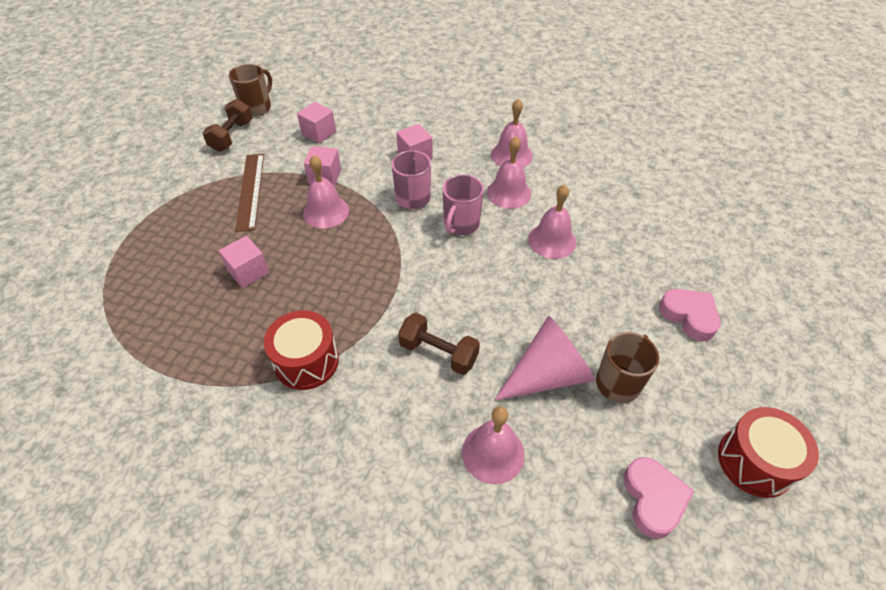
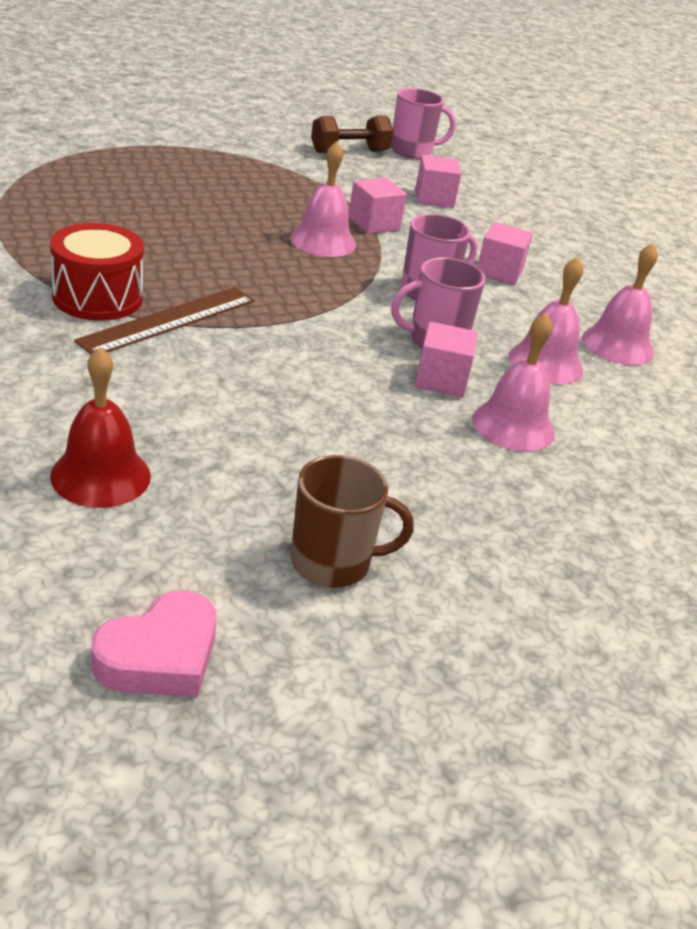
camera: 45 degrees right, 15 degrees down
(248, 272) = (177, 223): pink cube -> pink cube (441, 380)
(251, 191) = (289, 187): brown ruler -> brown ruler (169, 321)
(257, 107) = (412, 151): brown mug -> pink mug
(438, 353) = (209, 385): brown dumbbell -> none
(493, 453) = (101, 475): pink bell -> red bell
(548, 374) = (274, 488): pink cone -> none
(689, 316) = (549, 610): pink heart -> none
(755, 462) = (340, 769): red drum -> none

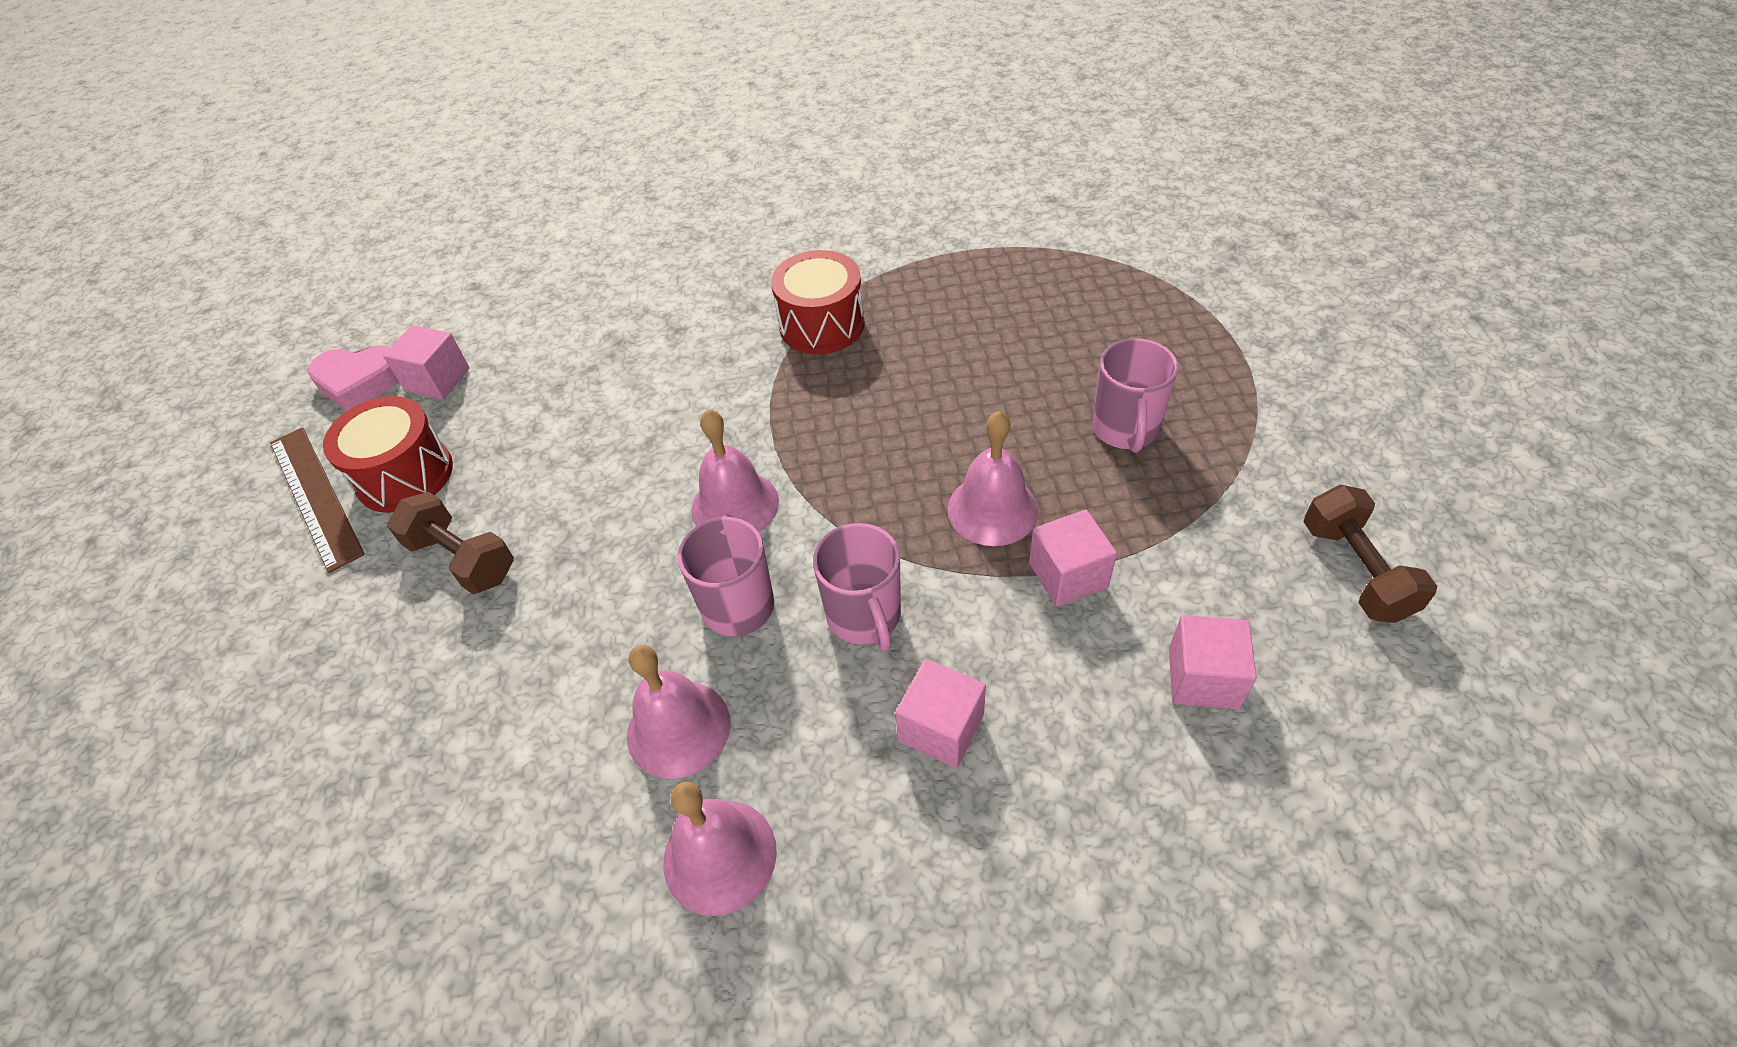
camera: 110 degrees right, 15 degrees up
(101, 475) = (550, 345): red bell -> none
(160, 656) = (360, 382): pink heart -> pink heart turned 60 degrees counterclockwise
(169, 321) = (780, 373): brown ruler -> brown ruler (315, 496)
(333, 563) = (405, 475): brown mug -> red drum
(412, 151) = (1424, 676): pink mug -> pink mug (1125, 429)
(436, 494) = (462, 559): none -> brown dumbbell
(441, 380) = (652, 595): pink cube -> pink cube (437, 379)
(513, 425) = (552, 654): pink bell -> pink bell (735, 505)

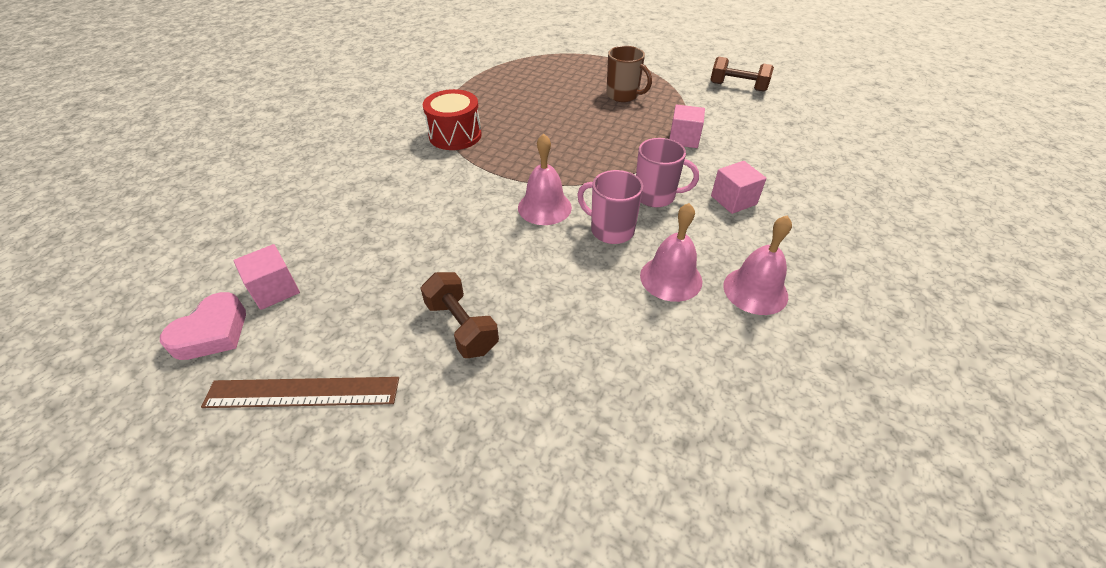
camera: 60 degrees left, 5 degrees down
(405, 475) = (348, 334): red drum -> none
(462, 559) = (461, 327): brown dumbbell -> brown dumbbell turned 75 degrees clockwise
(992, 509) = (630, 140): pink bell -> none
(1125, 429) = (623, 95): pink mug -> brown mug
(1203, 678) = (758, 133): pink cube -> none

